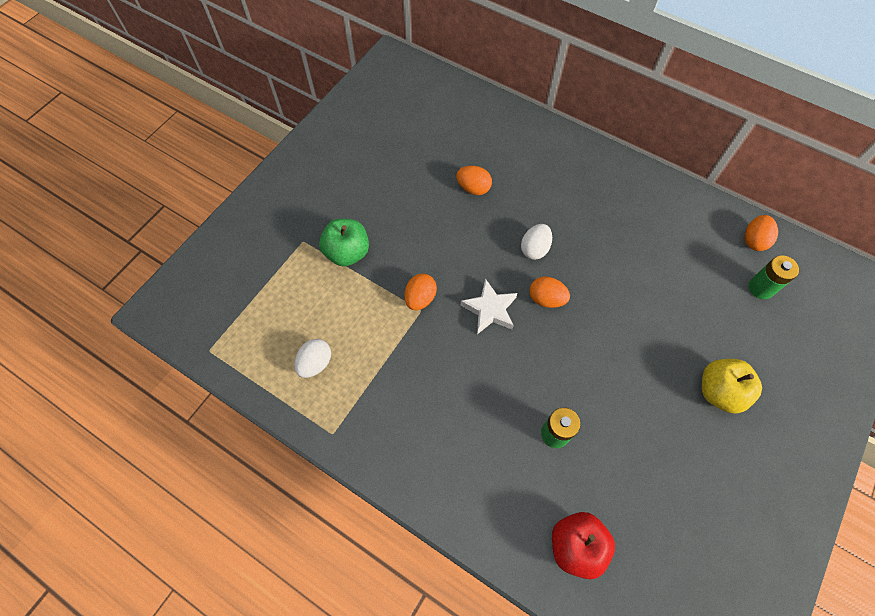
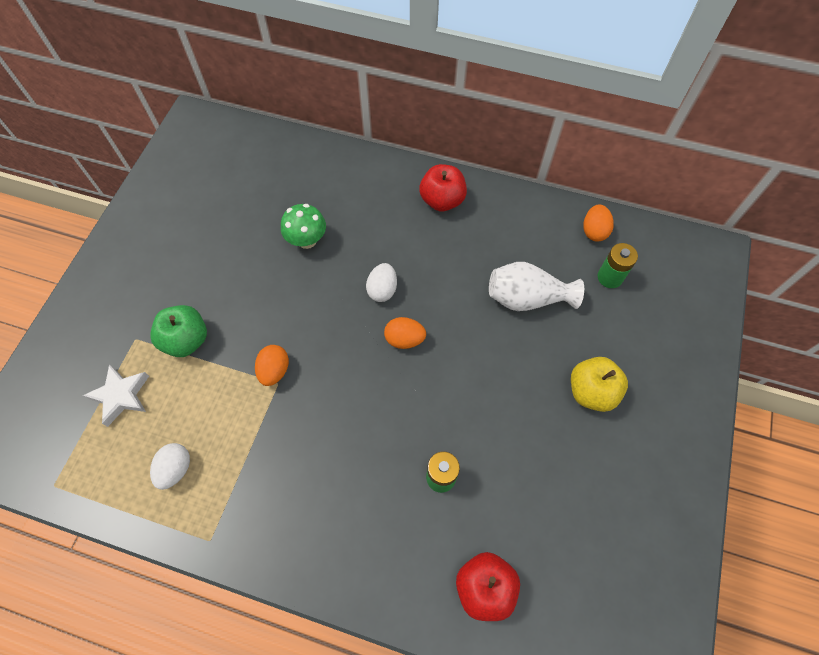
camera: 15 degrees left, 0 degrees up
(473, 188) = (307, 240): orange egg -> green mushroom
(490, 310) = (349, 365): white star -> white star (121, 396)
(608, 179) = (442, 200): none -> red apple
(673, 288) = (527, 298): none -> white vase

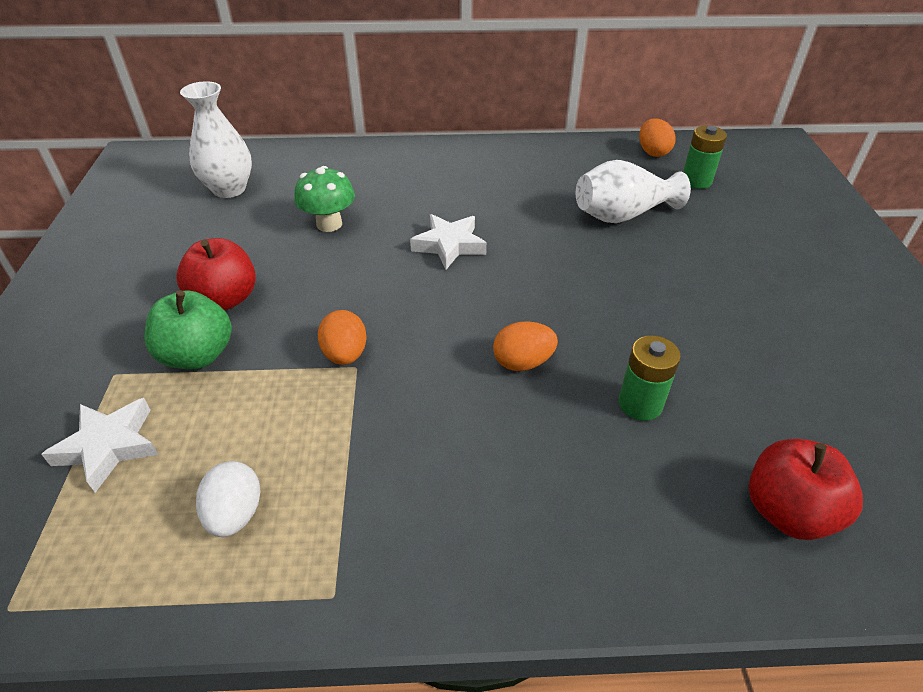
camera: 20 degrees left, 20 degrees down
(249, 179) = (229, 189): none -> white vase
(382, 290) = (449, 245): white egg -> white star
(404, 339) = (504, 282): orange egg -> orange egg (522, 362)
(442, 200) = (474, 162): red apple -> red apple (225, 299)
(591, 391) = (754, 273): yellow apple -> none

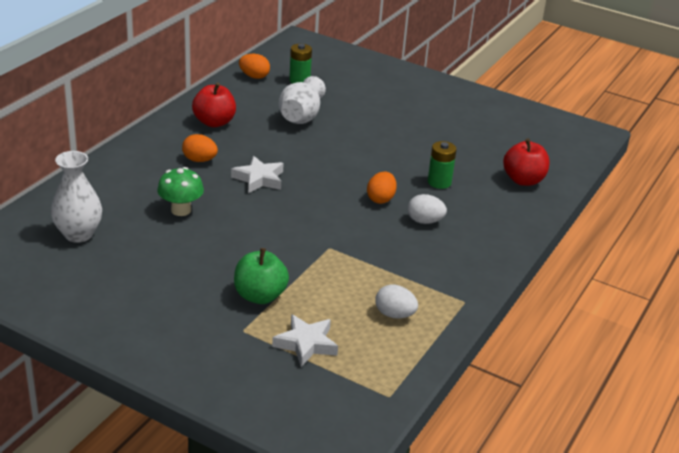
camera: 60 degrees left, 10 degrees down
(225, 299) = (215, 272): red apple -> red apple (214, 122)
(345, 354) = (316, 247): orange egg -> orange egg (199, 160)
(517, 435) = (424, 221): none -> white egg

